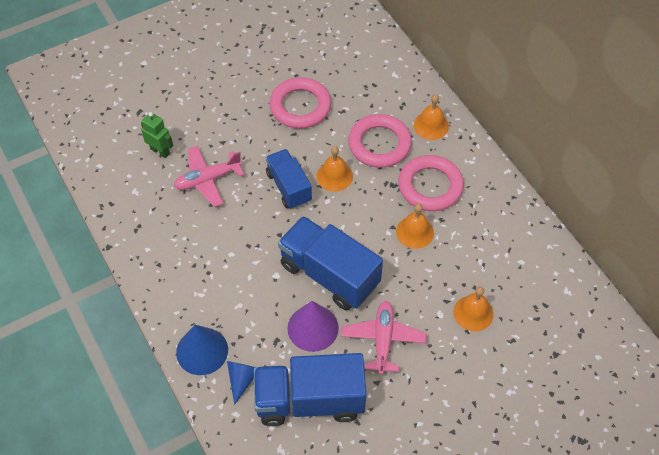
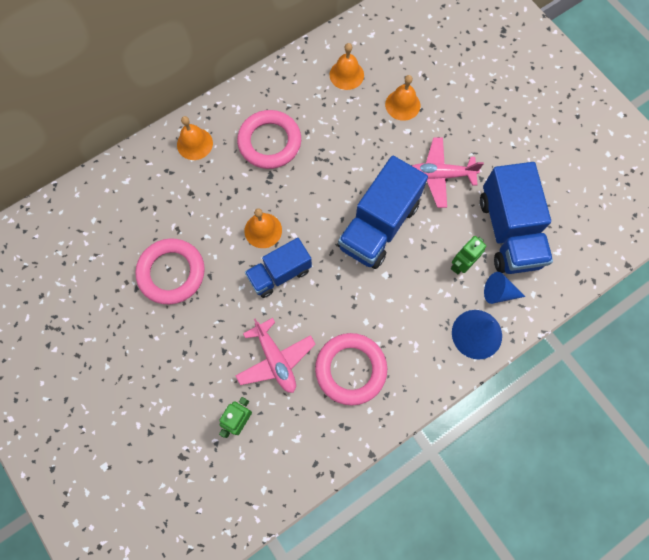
camera: 95 degrees left, 15 degrees up
(278, 347) = (461, 264): none -> green robot
(313, 328) = (437, 235): purple cone -> none
(379, 144) = (220, 190): pink ring -> pink ring (350, 369)
(414, 232) = (323, 154): orange bell -> orange bell (346, 75)

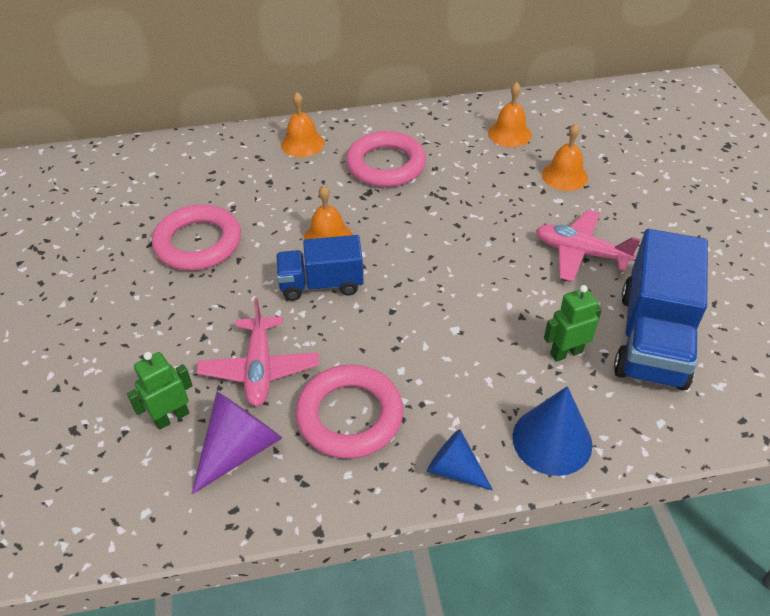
camera: 25 degrees right, 25 degrees down
(296, 422) = (240, 449): none -> purple cone
(378, 226) = (473, 277): blue truck -> none
(499, 292) = (608, 402): blue cone -> blue cone (454, 469)

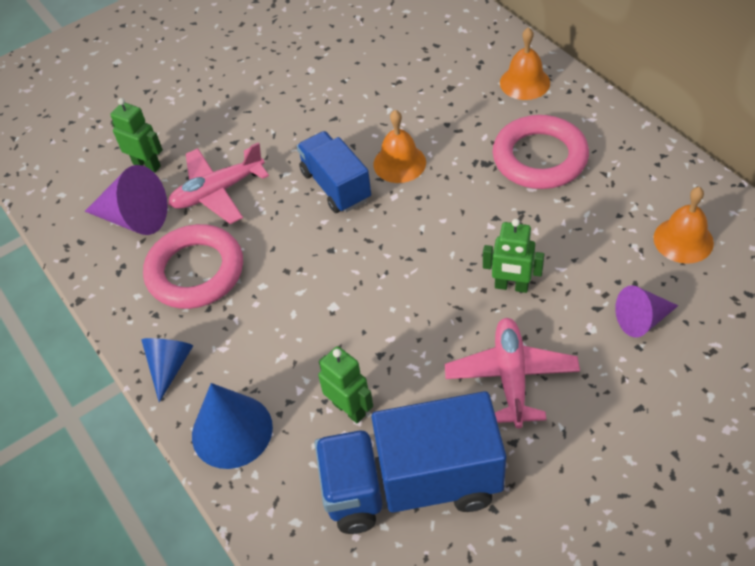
camera: 70 degrees right, 5 degrees up
(198, 243) = (338, 84): pink ring -> none
(499, 223) = (511, 286): none -> green robot
(564, 176) = (642, 320): orange bell -> purple cone

